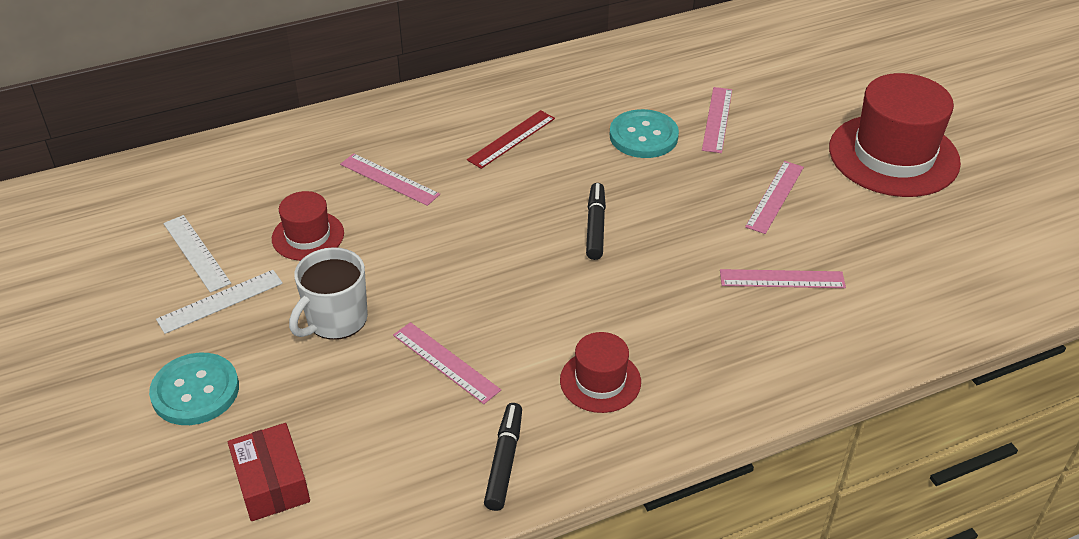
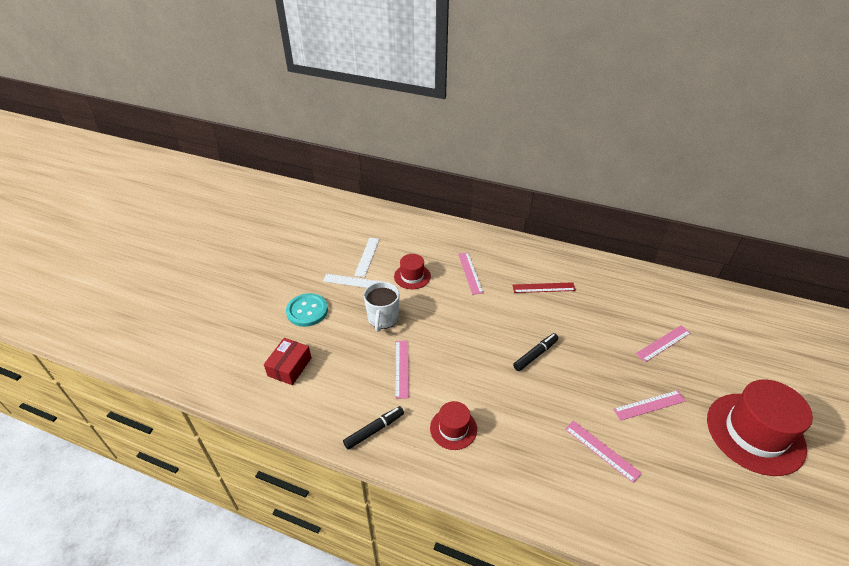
camera: 45 degrees right, 0 degrees up
(336, 320) = (383, 318): white mug -> white mug turned 75 degrees counterclockwise
(643, 136) = (611, 326): turquoise button -> none

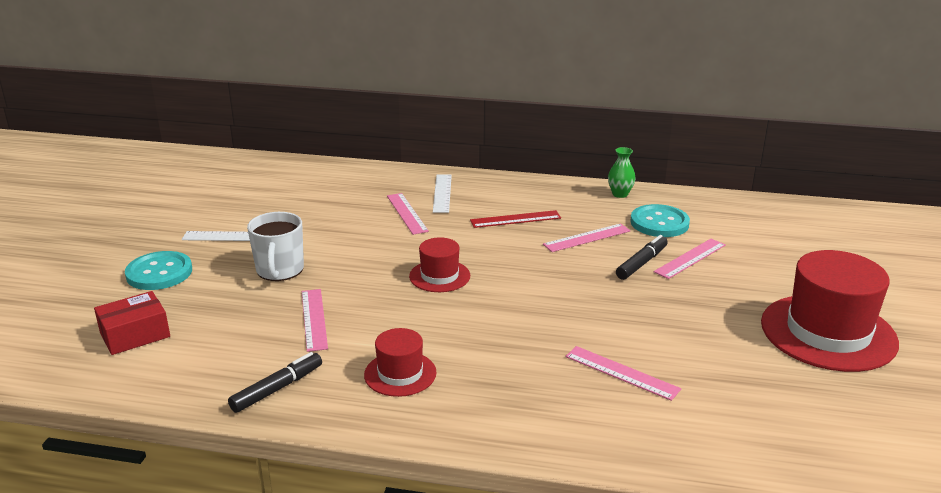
camera: 10 degrees left, 15 degrees down
(289, 367) = (135, 335): red box -> red box turned 45 degrees clockwise
(367, 257) = (249, 209): white ruler -> white ruler (442, 193)
(412, 276) = (320, 224): red hat -> red hat (439, 276)
(535, 355) = (513, 286): black marker -> black marker (642, 263)
(620, 271) = (620, 194): none -> green vase
(645, 304) = (659, 223): none -> turquoise button
(649, 405) = (681, 320): pink ruler -> pink ruler (587, 238)

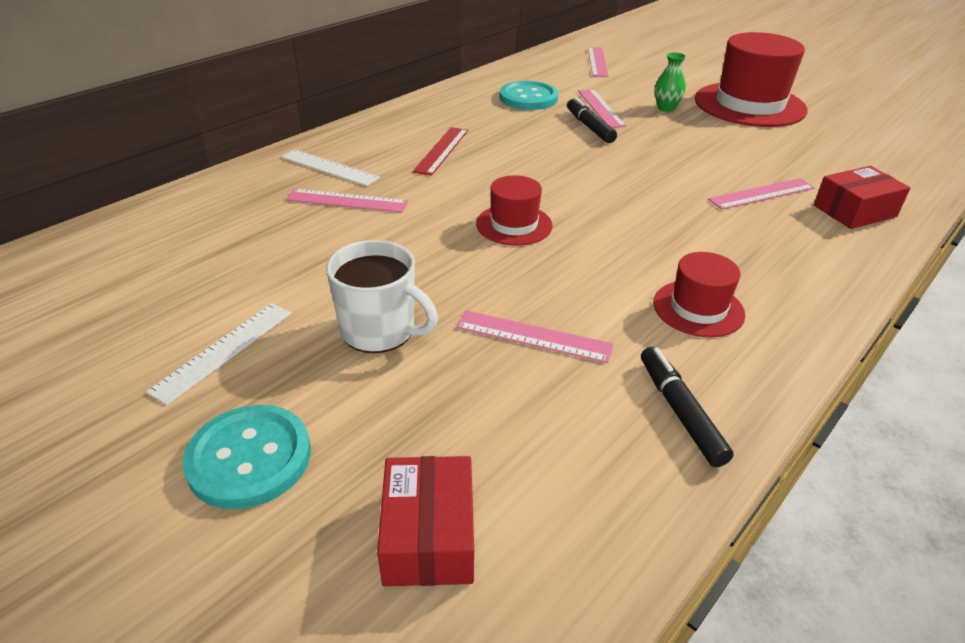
camera: 60 degrees left, 10 degrees up
(587, 238) = (519, 132): pink ruler -> pink ruler (597, 62)
(620, 194) = (456, 94): green vase -> green vase (666, 108)
(650, 431) = (854, 211): none -> red box

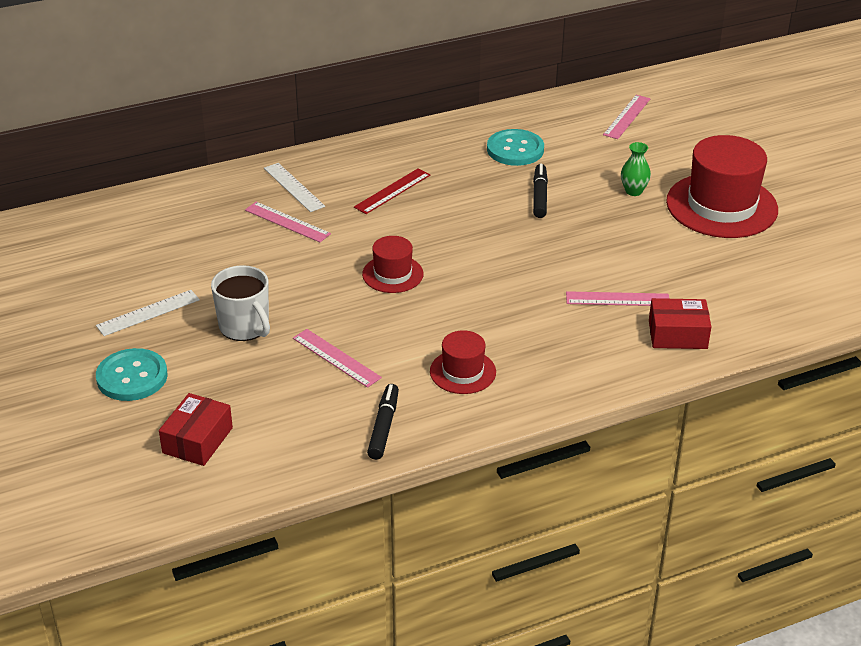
camera: 25 degrees right, 0 degrees up
(601, 108) = (571, 176): pink ruler -> none

